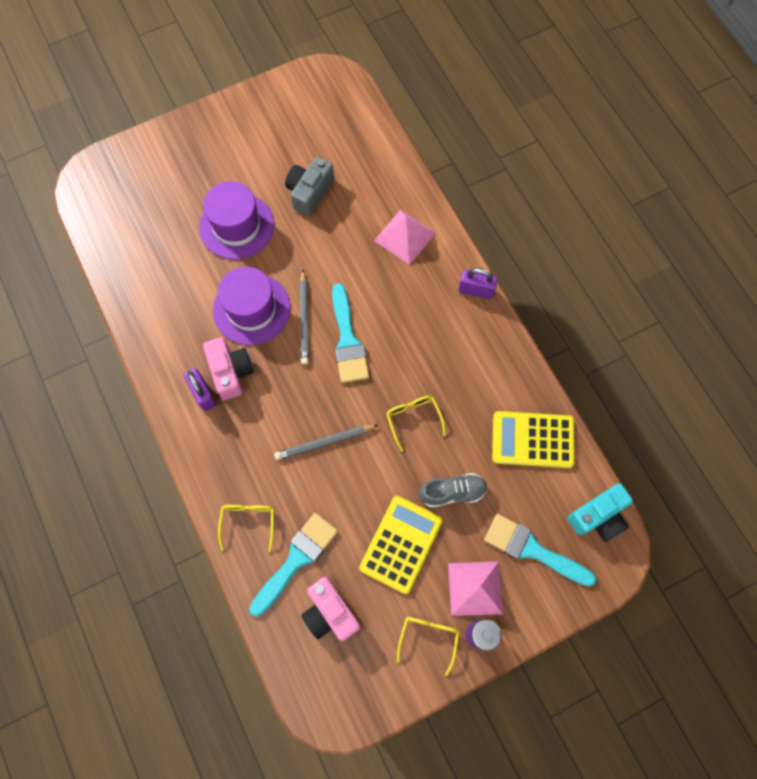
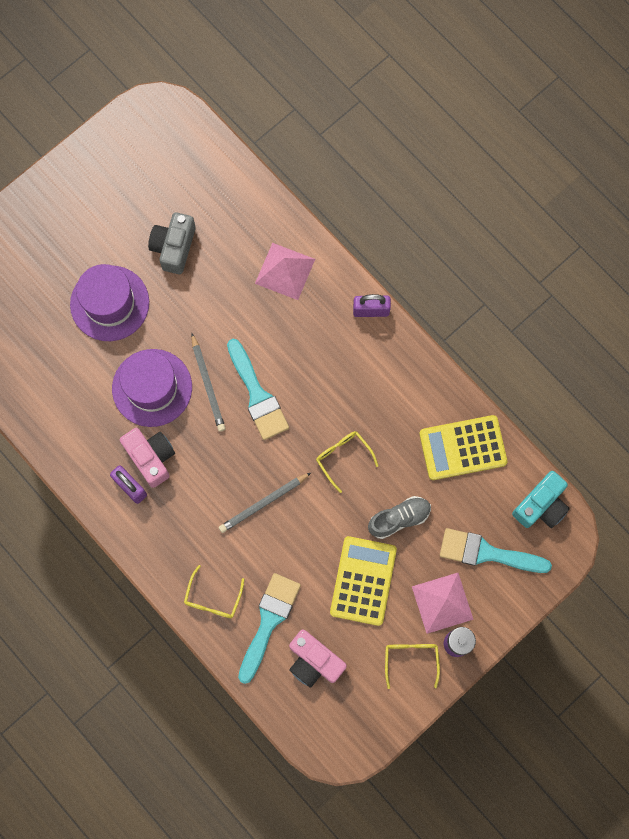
camera: 15 degrees left, 5 degrees up
(248, 522) = (213, 599): yellow glasses -> yellow glasses turned 150 degrees counterclockwise

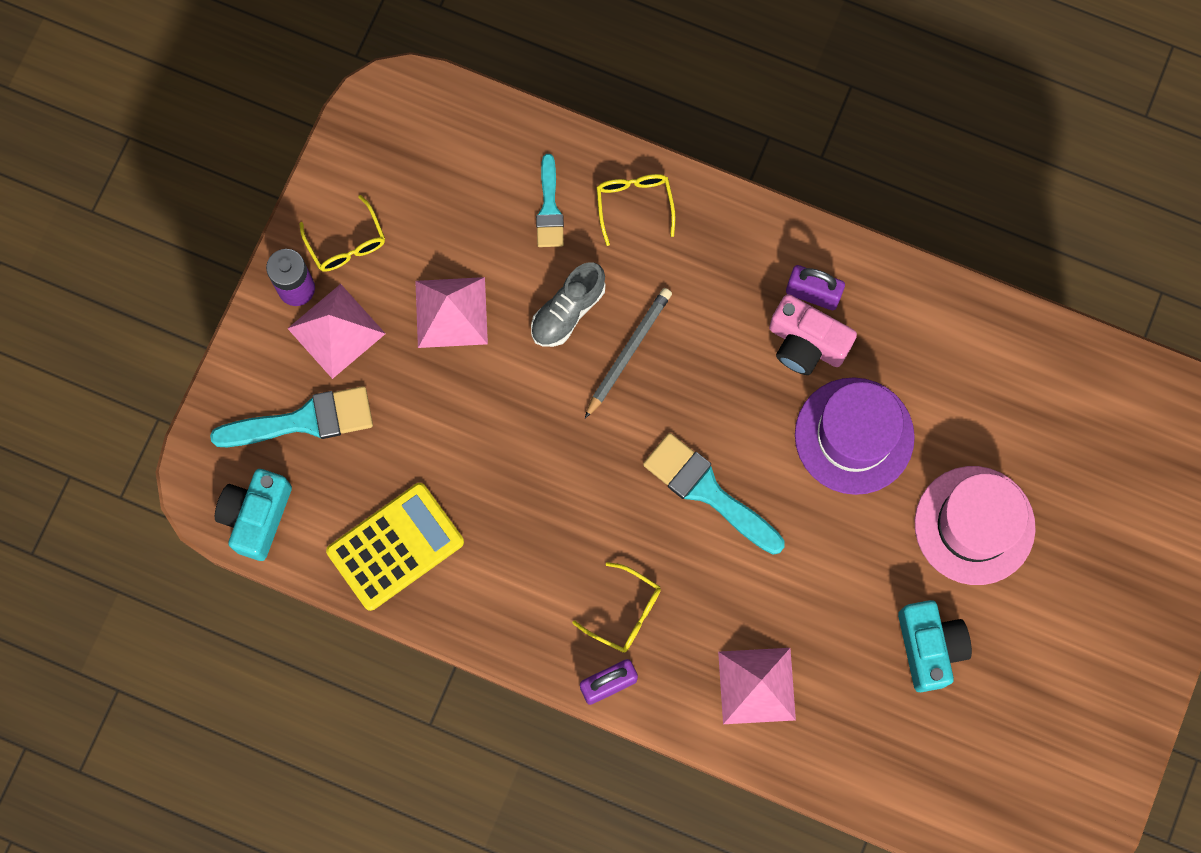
camera: 155 degrees right, 0 degrees up
(109, 303) = (974, 525): purple hat -> pink hat
(174, 247) = (929, 647): grey camera -> turquoise camera
(208, 384) = (781, 474): grey pencil -> none
(268, 621) = (549, 208): turquoise brush -> turquoise brush, size x0.62
(314, 661) = (469, 187): pink camera -> none
(343, 457) = (551, 460): yellow glasses -> yellow glasses (625, 612)
(363, 581) = (451, 312): yellow calculator -> pink pyramid
(399, 519) = (440, 412): grey shoe -> grey shoe (568, 311)

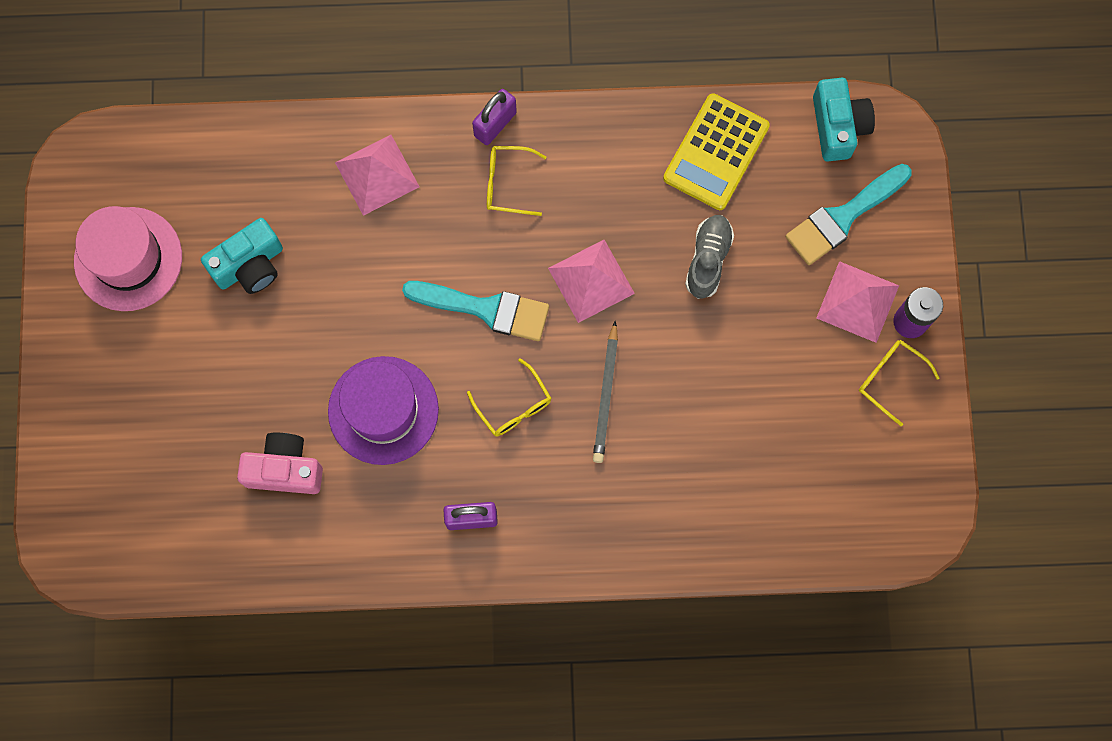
camera: 155 degrees right, 0 degrees up
(451, 312) = (771, 361): pink pyramid -> pink pyramid (591, 280)
(549, 208) = (734, 490): turquoise brush -> none
(568, 311) = (674, 407): grey shoe -> grey shoe (708, 260)
(634, 204) = (663, 528): yellow glasses -> yellow glasses (514, 406)
(806, 343) = (458, 472): pink camera -> pink camera (284, 469)
(929, 647) = (250, 265): turquoise camera -> turquoise camera turned 90 degrees counterclockwise
(974, 525) = (251, 380): pink hat -> pink hat (128, 259)

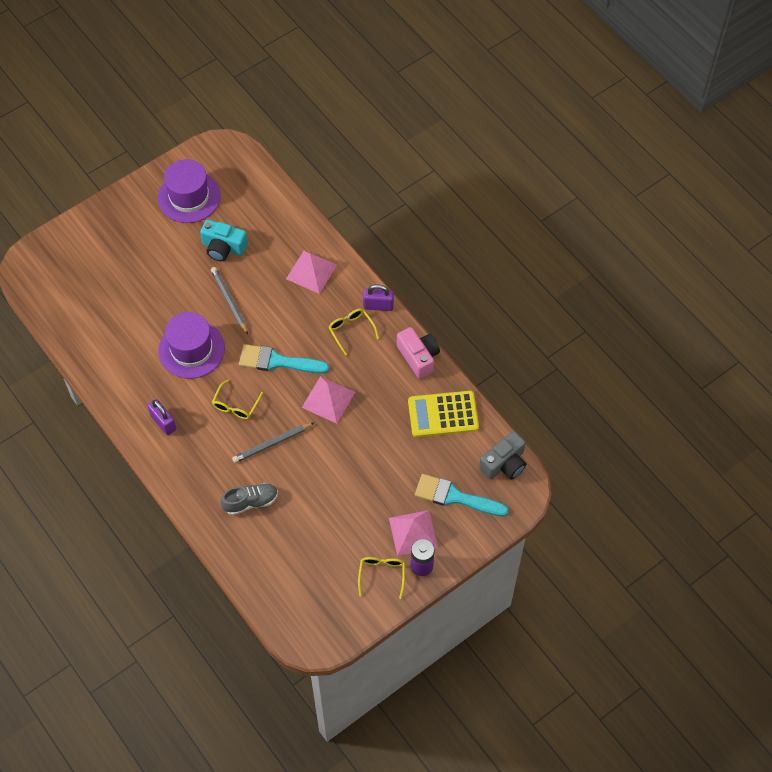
camera: 55 degrees right, 15 degrees down
(128, 259) = (189, 197): pink hat -> purple hat
(284, 469) = (131, 326): pink camera -> pink camera (418, 357)
(343, 312) = (229, 301): none -> grey pencil
(485, 309) = (277, 361): turquoise brush -> turquoise brush turned 120 degrees clockwise
(708, 260) = (381, 446): grey shoe -> grey shoe (250, 502)
(838, 126) = (504, 464): turquoise camera -> grey camera

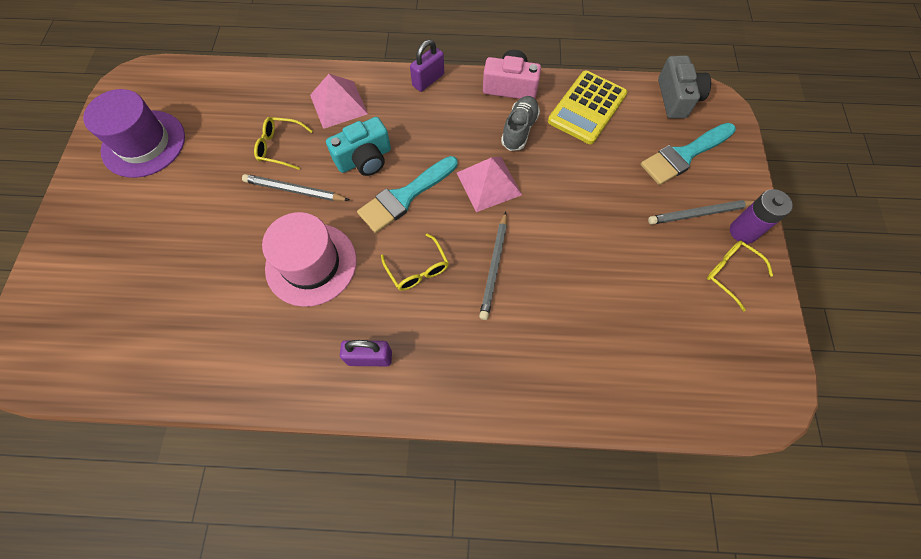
camera: 50 degrees left, 5 degrees up
(191, 349) = (311, 264): purple hat -> pink hat
(223, 247) = (232, 154): turquoise camera -> turquoise camera (364, 159)
(250, 502) = (547, 338): grey shoe -> grey shoe (519, 130)
(351, 330) = (432, 116): yellow glasses -> yellow glasses (280, 147)
(413, 532) = (699, 214): pink pyramid -> grey pencil

